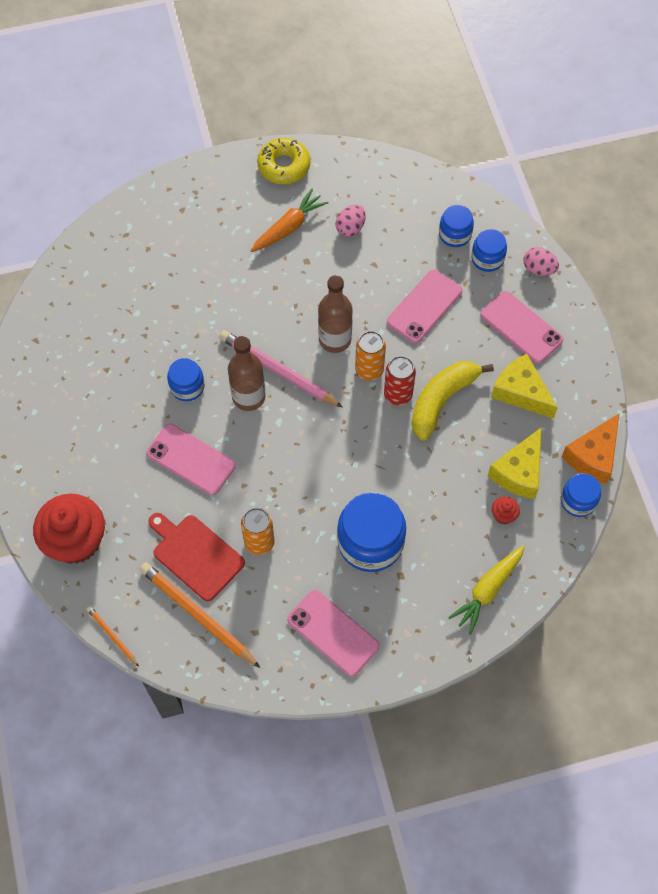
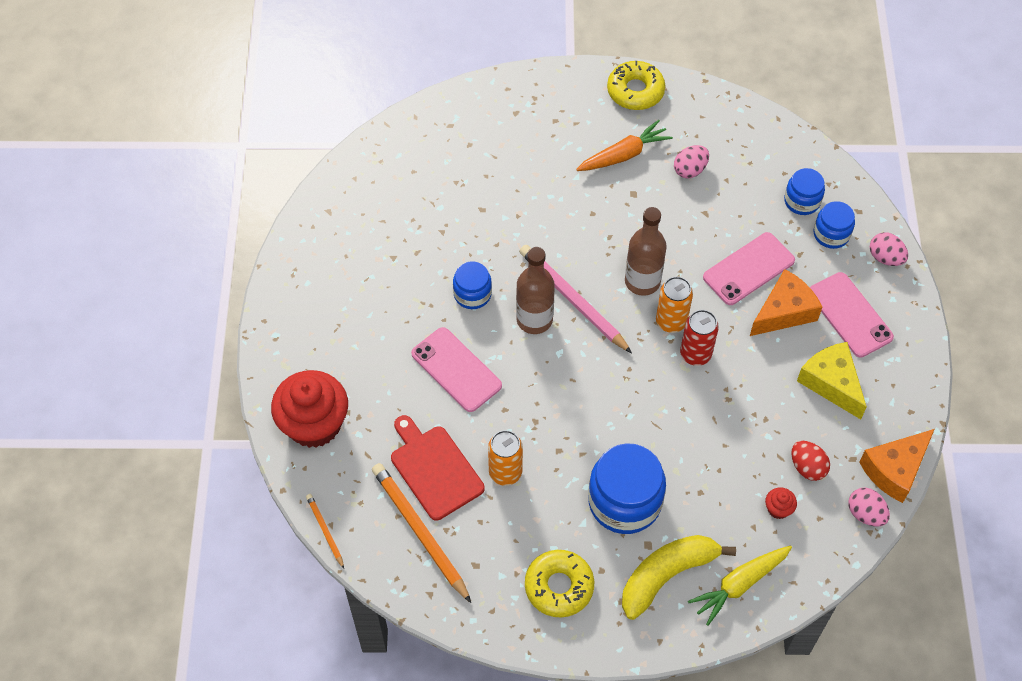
camera: 15 degrees right, 5 degrees down
(333, 632) = (559, 586): pink phone -> yellow donut
(442, 400) = (742, 371): yellow banana -> yellow banana (667, 575)
(464, 338) = (784, 312): none -> orange cheese
(519, 472) = (807, 467): yellow cheese -> red egg
(578, 501) = (865, 514): blue jar -> pink egg

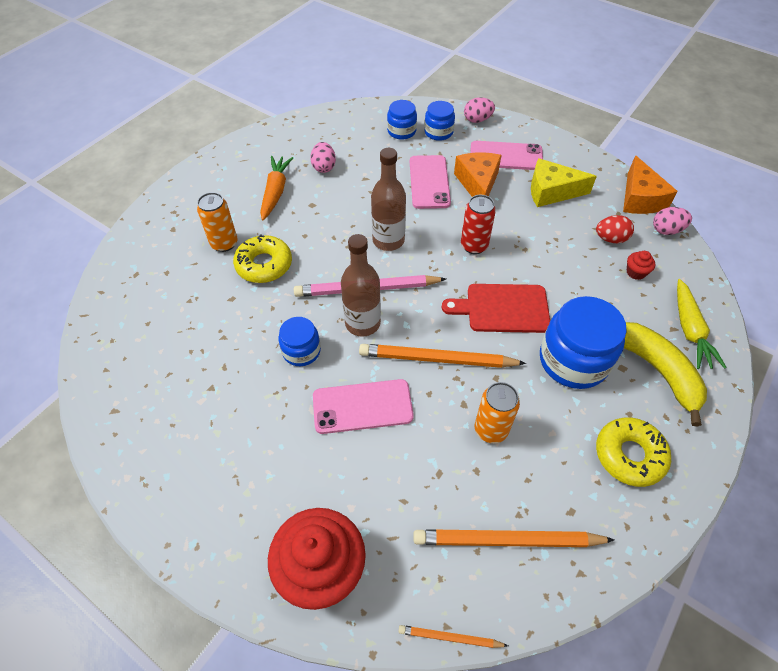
camera: 55 degrees left, 5 degrees down
(434, 469) = (449, 486): red cutting board -> red cutting board (503, 308)
(542, 396) = (437, 359): none -> orange pencil
(635, 91) = (233, 158): yellow donut -> yellow donut (264, 265)
(667, 575) = (658, 371): yellow banana -> yellow banana turned 150 degrees clockwise
(671, 321) = (435, 244): orange can -> orange can (224, 243)

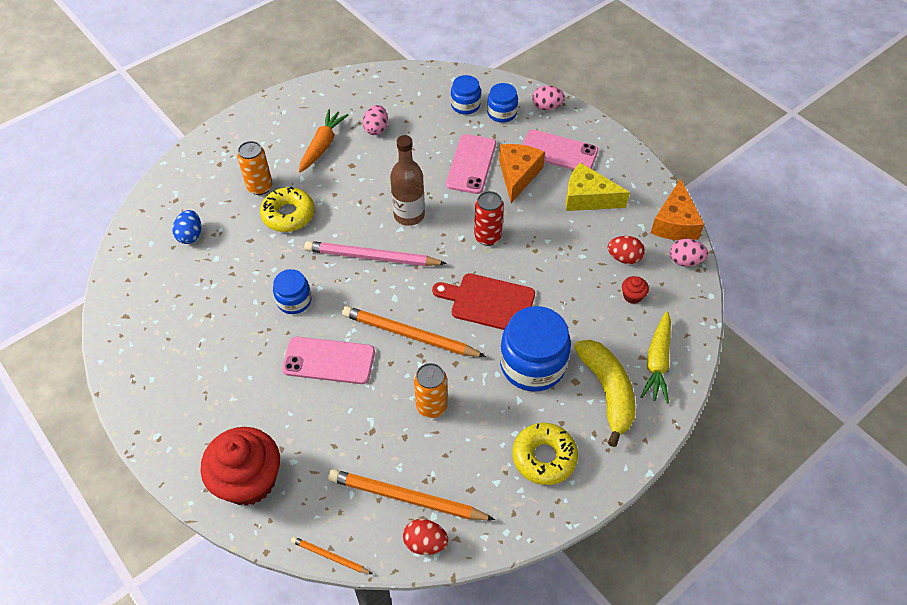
camera: 15 degrees right, 0 degrees up
(164, 307) = (190, 235): none -> blue egg
(362, 323) = (356, 288): brown bottle -> none
(549, 588) = (425, 542): none -> red egg

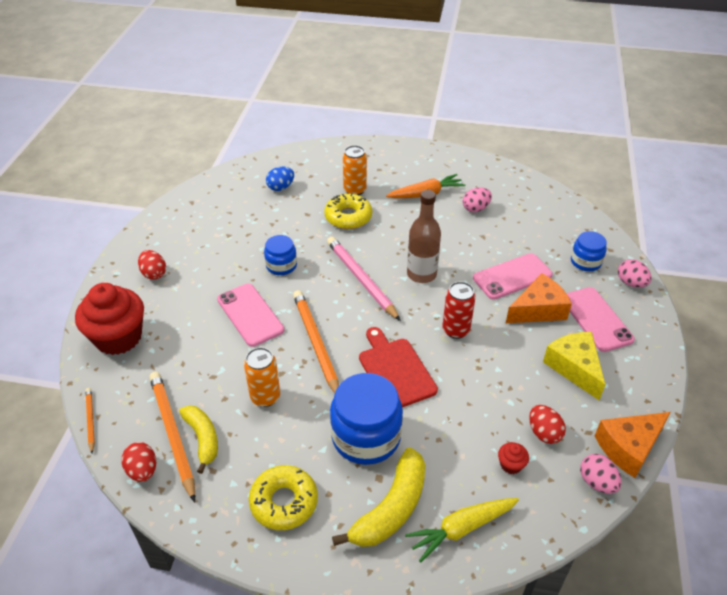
camera: 50 degrees right, 10 degrees down
(194, 405) = (154, 274): none -> red egg
(432, 478) = (202, 439): none -> yellow banana
(465, 105) = (563, 238): blue jar -> none

